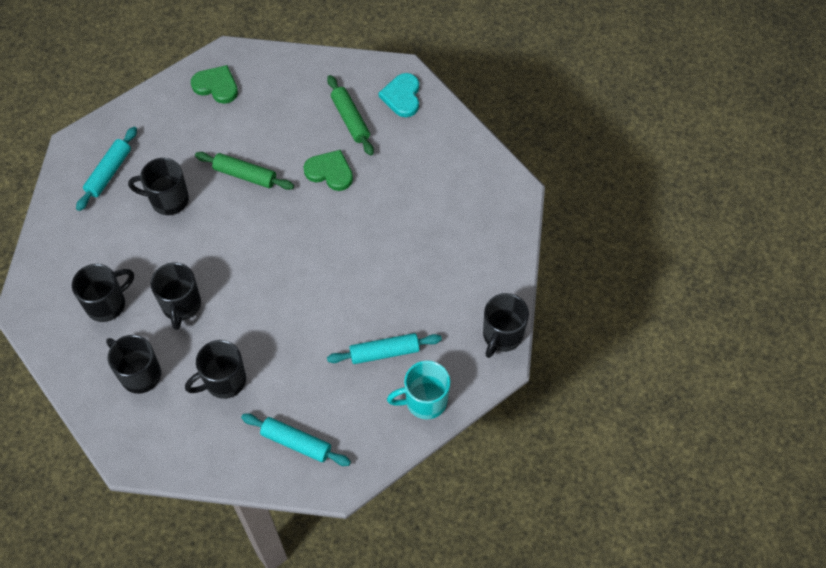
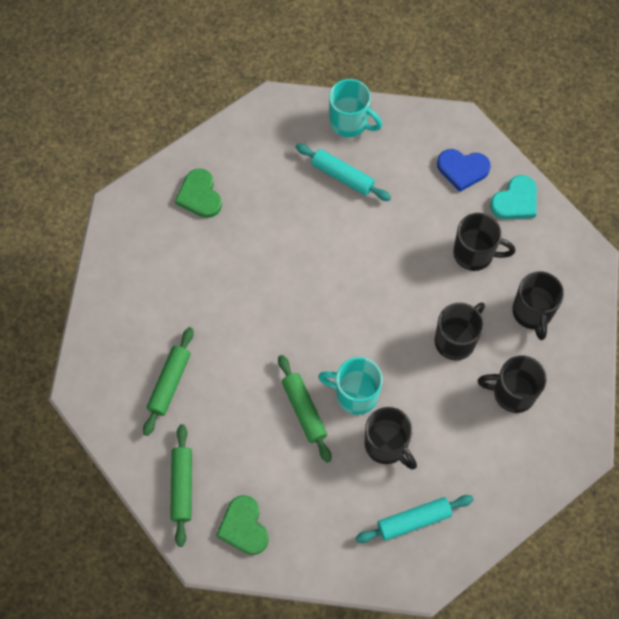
camera: 135 degrees left, 5 degrees up
(220, 212) = (355, 394): none -> turquoise mug
(278, 75) = (182, 486): none -> green rolling pin
(296, 443) = (462, 169): turquoise rolling pin -> blue heart
(330, 172) = (235, 350): green heart -> green heart (199, 195)
(402, 96) = (106, 365): turquoise heart -> turquoise heart (515, 201)
(502, 336) = (252, 118): black mug -> none

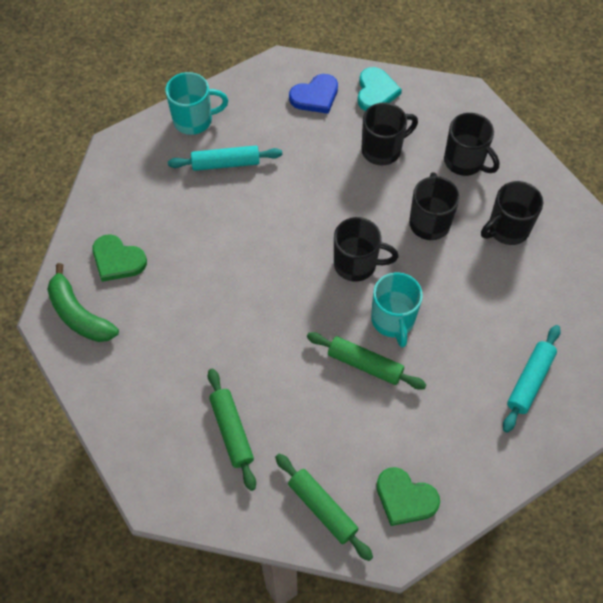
camera: 40 degrees left, 5 degrees down
(140, 217) = (79, 314): none -> green banana
(355, 394) = (393, 320): turquoise mug -> turquoise mug turned 75 degrees counterclockwise
(387, 445) = (454, 340): black mug -> black mug (356, 264)

